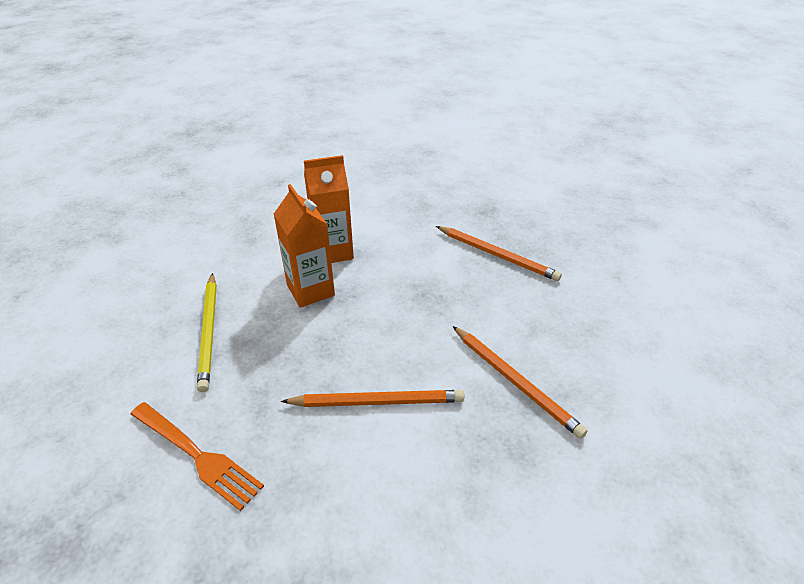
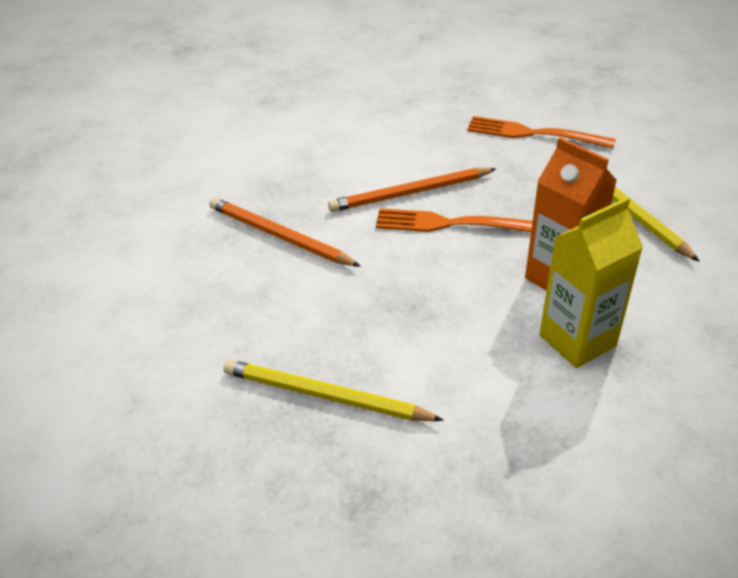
camera: 165 degrees right, 0 degrees up
(333, 251) = (577, 340): orange carton -> yellow carton
(359, 355) = (451, 224): none -> orange fork
(497, 255) = (325, 396): orange pencil -> yellow pencil

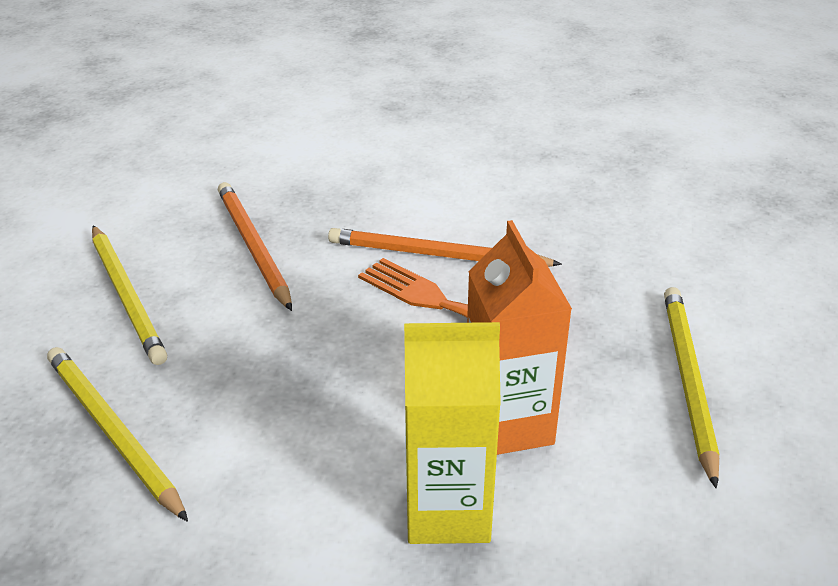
camera: 30 degrees right, 5 degrees down
(226, 306) = (127, 296): none -> yellow pencil
(533, 134) = (659, 242): orange fork -> none

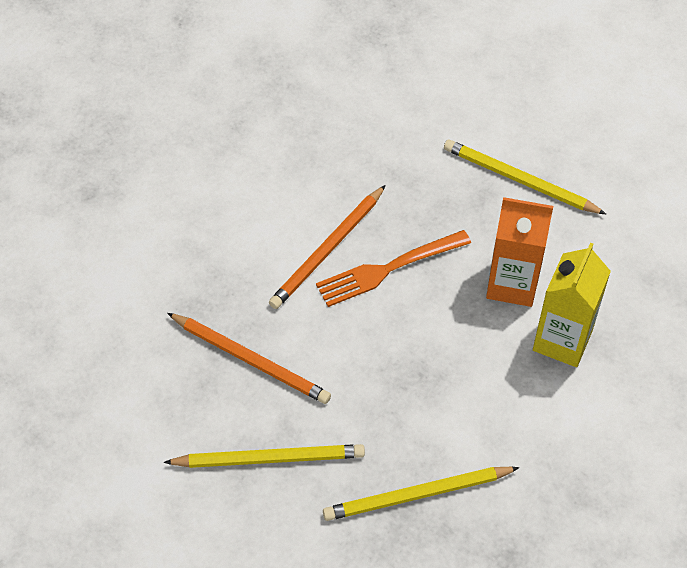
camera: 65 degrees left, 20 degrees up
(253, 247) = (251, 360): orange pencil -> orange pencil turned 150 degrees counterclockwise

